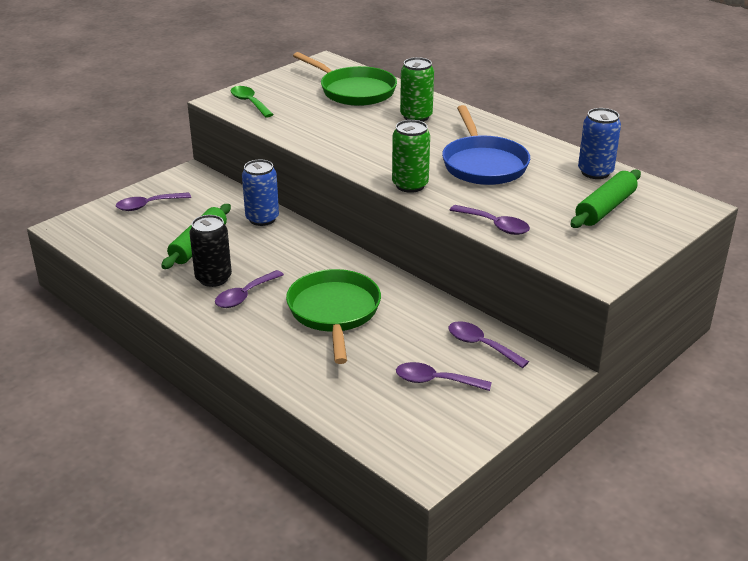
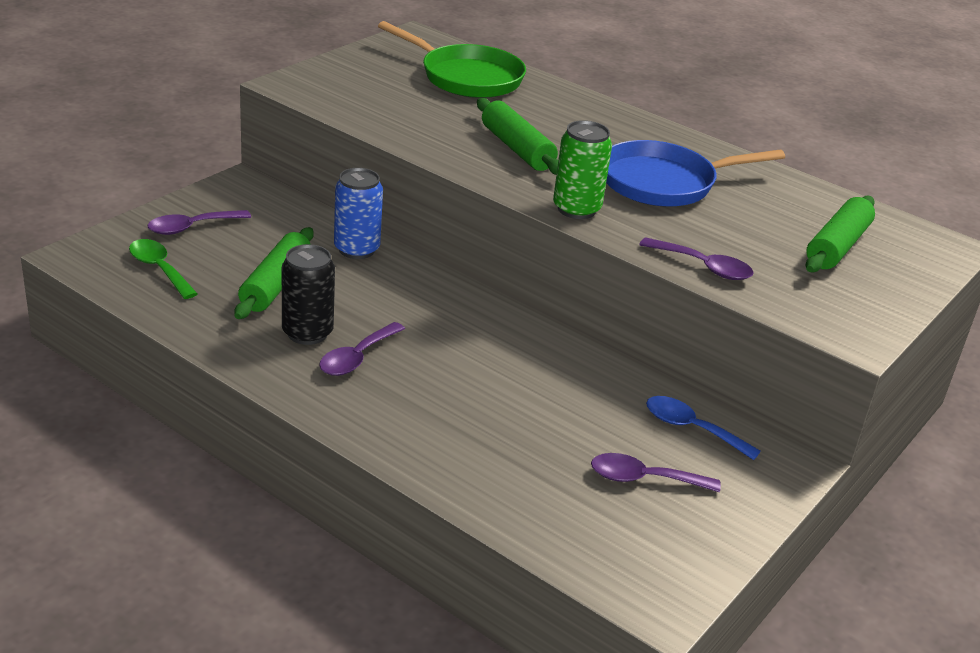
camera: 10 degrees left, 0 degrees up
(249, 102) = (328, 88): green spoon -> green spoon (159, 269)
(334, 312) = (485, 382): green pan -> none
(377, 142) = (517, 148): none -> green rolling pin
(416, 117) = (558, 115): green can -> none
(480, 345) = (691, 428): purple spoon -> blue spoon
(483, 164) = (664, 182): blue pan -> blue pan turned 90 degrees clockwise
(595, 172) = (810, 197): blue can -> none

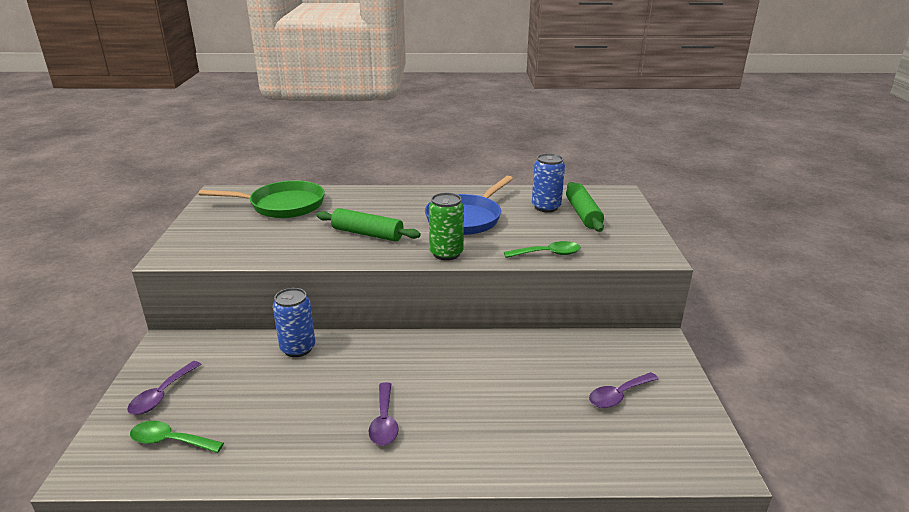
camera: 35 degrees left, 5 degrees down
(276, 284) = (271, 402): green rolling pin -> none
(307, 333) = (333, 424): black can -> none
(691, 428) = (599, 351): blue spoon -> none
(703, 267) = (548, 254): purple spoon -> green spoon
(797, 216) = (546, 207): none -> blue can

